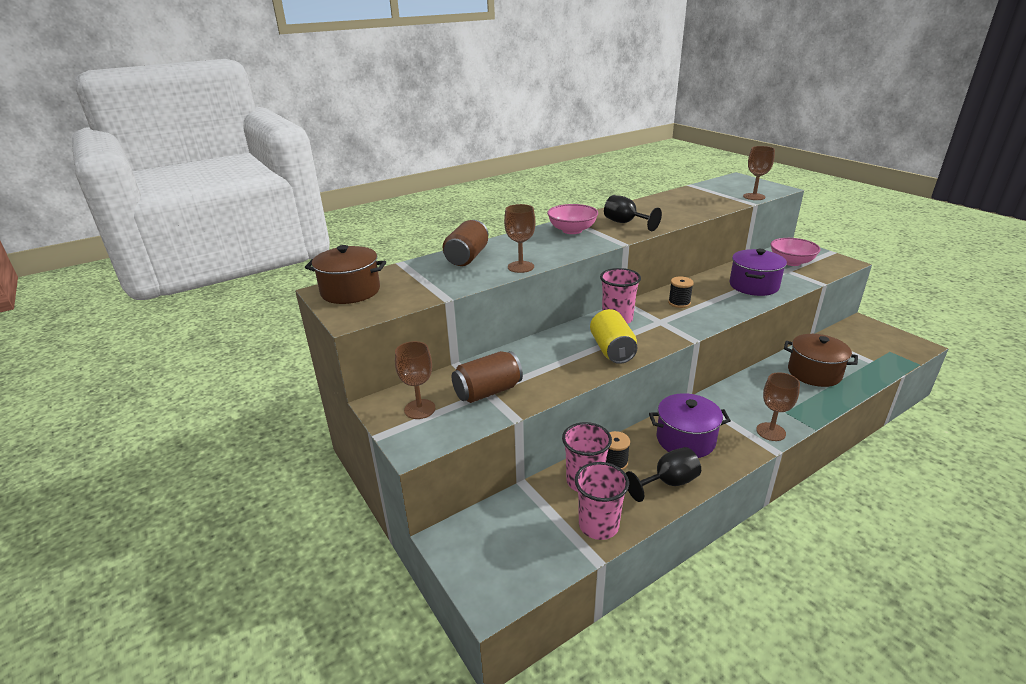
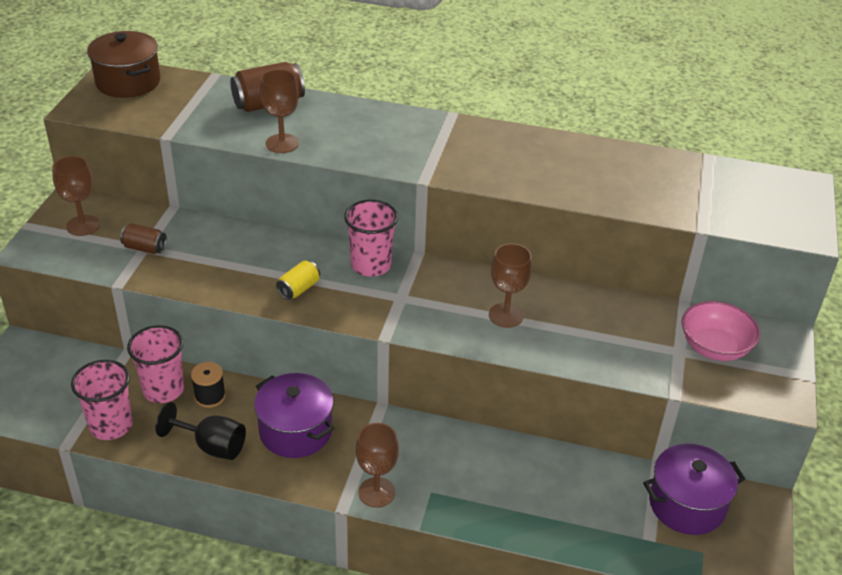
camera: 45 degrees right, 10 degrees up
(488, 392) = (145, 248): brown can -> brown can, size x0.58
(572, 230) = (420, 133): pink bowl -> none
(612, 350) = (299, 289): yellow can -> yellow can, size x0.58
(625, 223) = (491, 158): black goblet -> none
(679, 303) = (465, 294): black spool -> none
(753, 286) = (589, 337): purple pot -> purple pot (686, 504)
(754, 197) = (734, 222): brown goblet -> brown goblet (506, 315)
(814, 373) = (552, 492): brown pot -> none

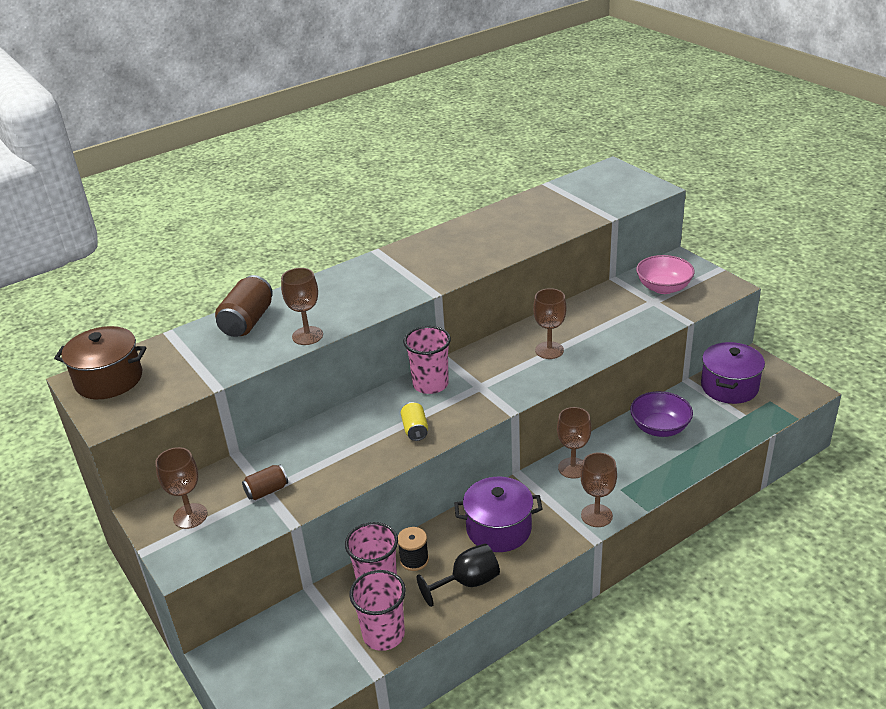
camera: 45 degrees left, 5 degrees down
(426, 440) = (573, 468): none -> brown goblet
(555, 477) = (659, 428): none -> purple bowl

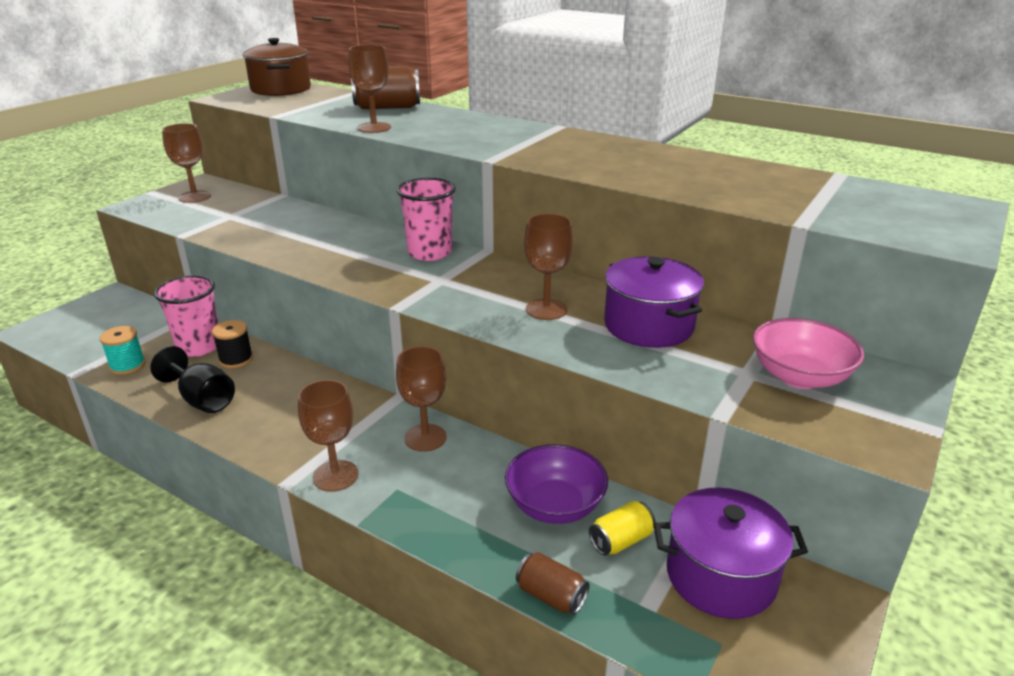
camera: 65 degrees right, 5 degrees down
(267, 491) = (230, 216): brown can -> brown can (551, 596)
(383, 634) = (127, 366): pink cup -> turquoise spool
(415, 429) = (343, 260): yellow can -> yellow can (621, 541)
(499, 529) = (294, 403): purple pot -> purple pot (648, 326)

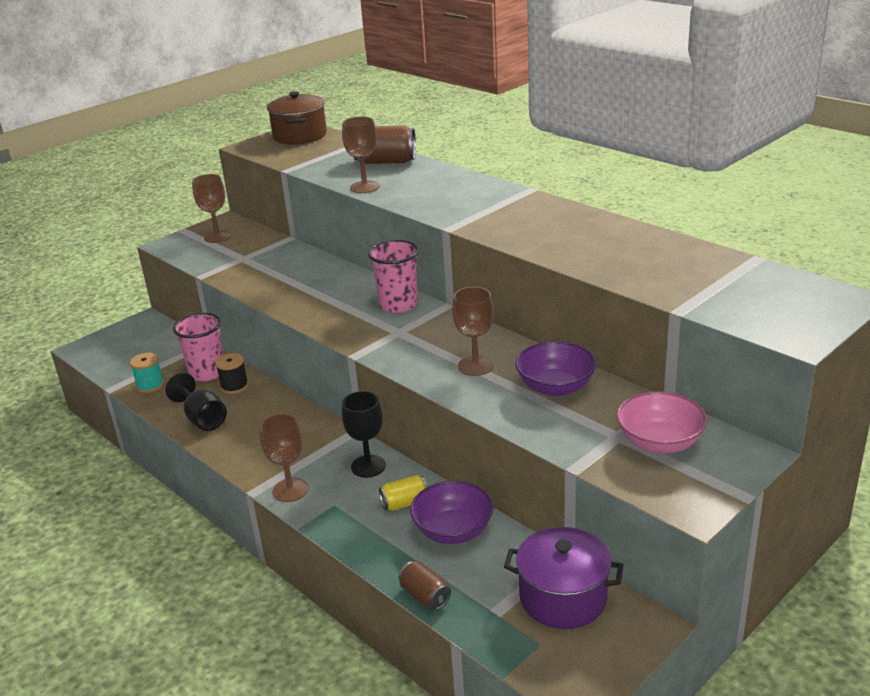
camera: 15 degrees right, 0 degrees up
(425, 438) = (368, 466): brown goblet -> black goblet
(621, 541) = (495, 563): yellow can -> yellow can (405, 503)
(648, 326) = (555, 387): purple pot -> purple bowl

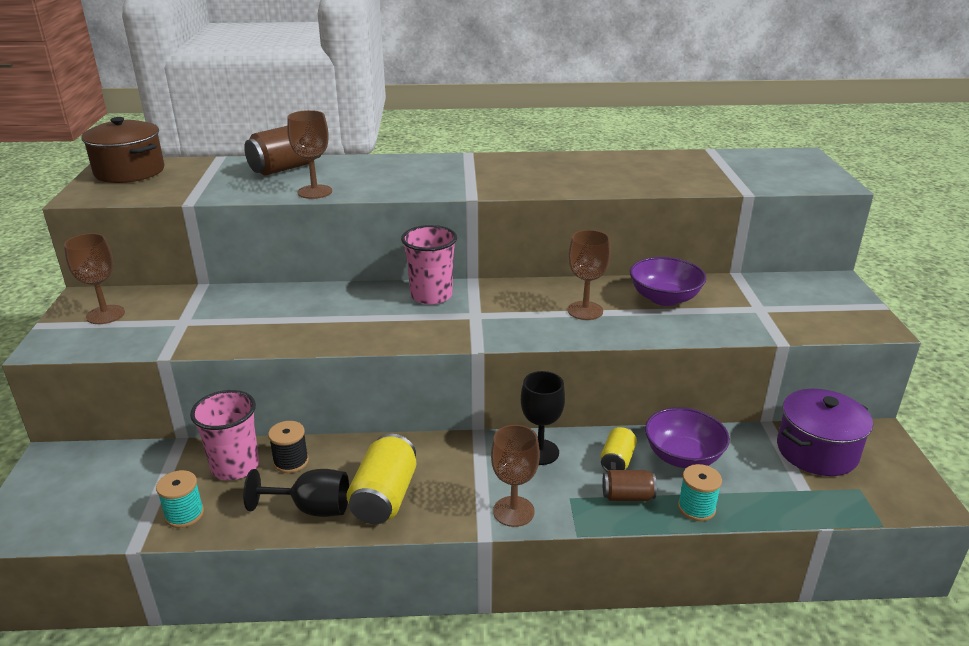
camera: 50 degrees left, 0 degrees up
(243, 436) = (384, 497): none -> yellow can
(396, 567) = (696, 508): none -> turquoise spool
(425, 596) = (750, 512): brown can -> brown can (627, 496)
(659, 443) = (787, 300): pink bowl -> none

